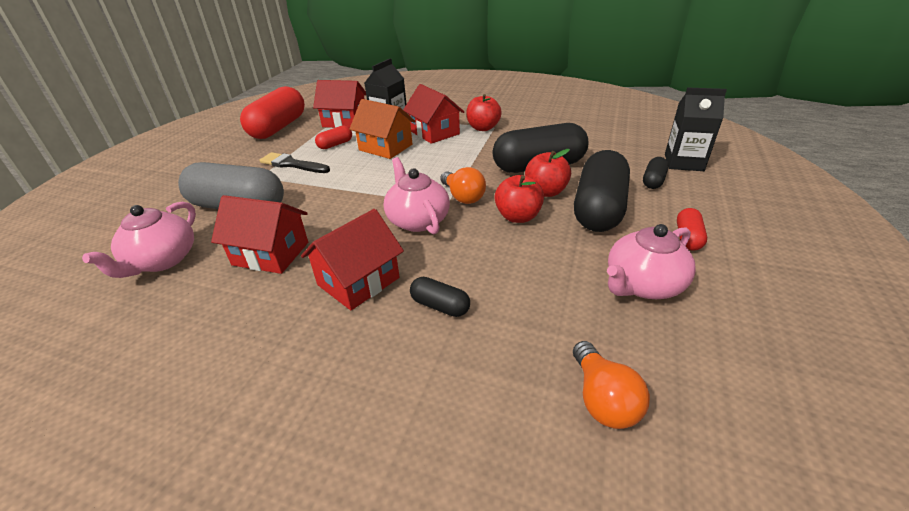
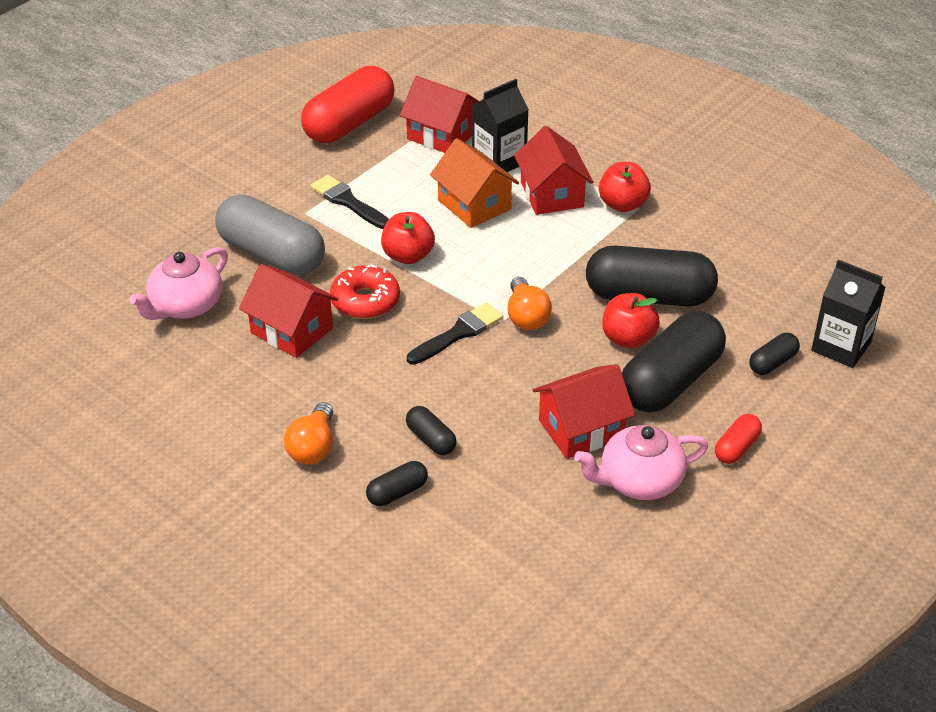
camera: 20 degrees right, 5 degrees up
(329, 217) = (365, 301): none -> red donut
(335, 145) = (412, 180): red capsule -> none
(358, 281) = (366, 390): red house -> red house (581, 429)
(417, 220) = (458, 333): pink teapot -> black brush
(434, 368) = (397, 492): none -> black capsule
(518, 217) = (571, 363): red apple -> red apple (408, 256)
(602, 399) = (519, 560): orange light bulb -> orange light bulb (313, 447)

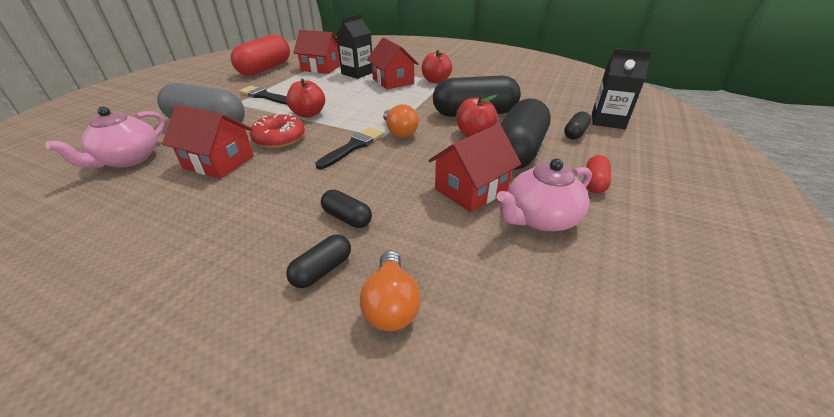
camera: 15 degrees left, 5 degrees down
(313, 447) = (232, 244): orange light bulb -> orange light bulb (391, 304)
(474, 205) = (347, 89): orange house -> none

